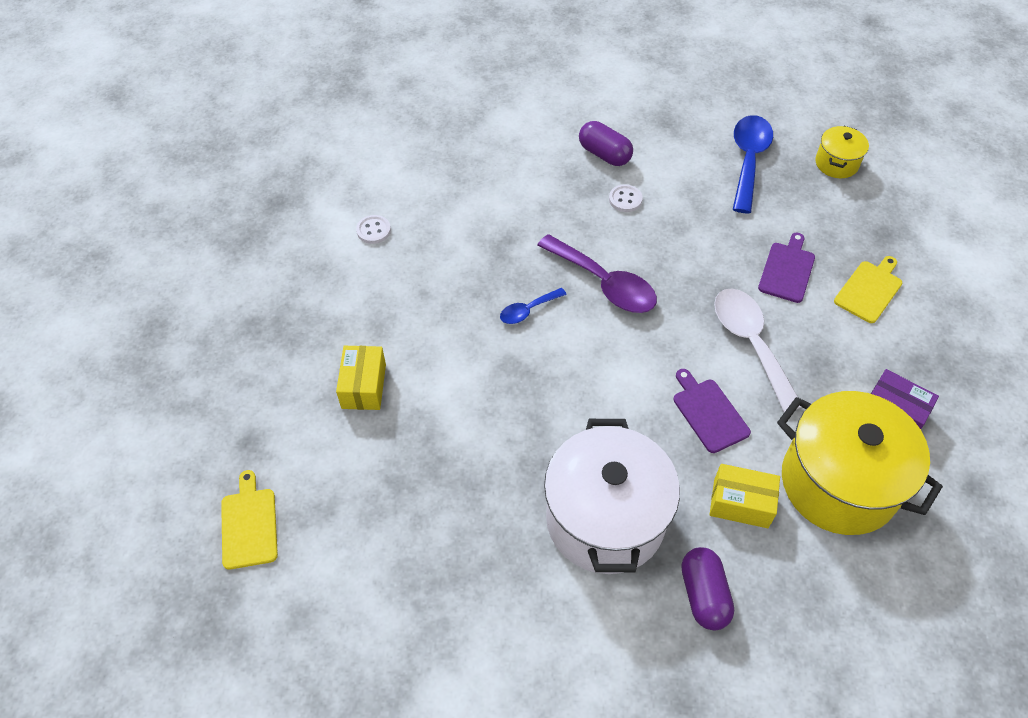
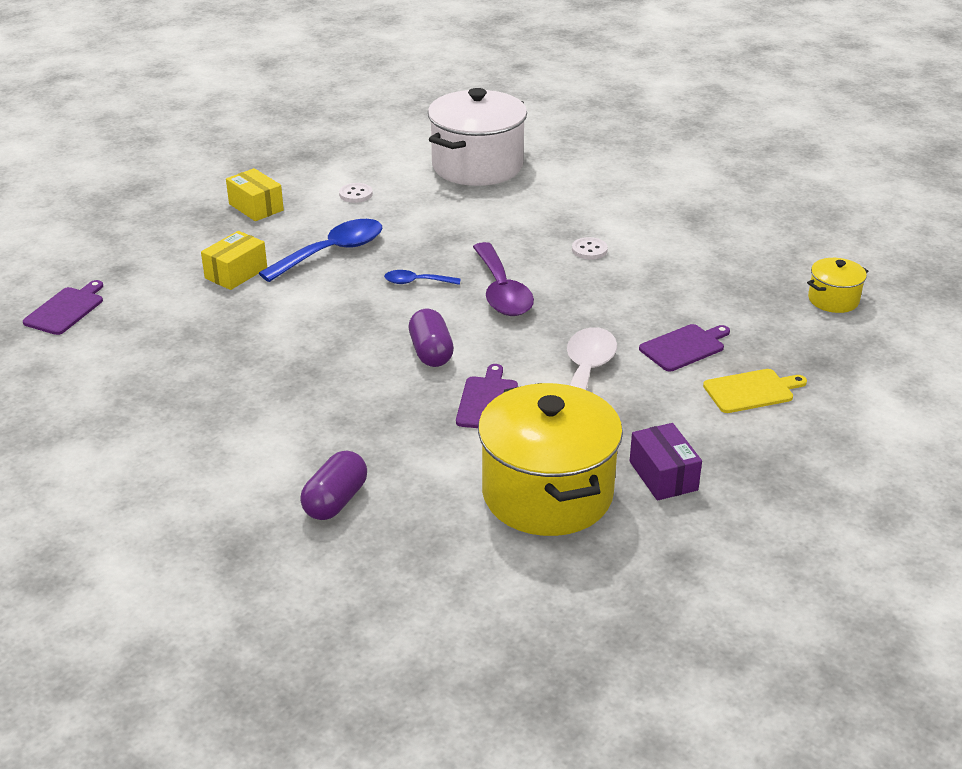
camera: 35 degrees right, 20 degrees down
(249, 525) = (66, 309): yellow cutting board -> purple cutting board
(604, 154) = (608, 217): purple capsule -> purple capsule (431, 352)
(605, 519) = (316, 422): white pot -> white pot (477, 166)
(740, 503) = (441, 465): yellow box -> yellow box (256, 207)
(748, 160) = (742, 267): blue spoon -> blue spoon (332, 252)

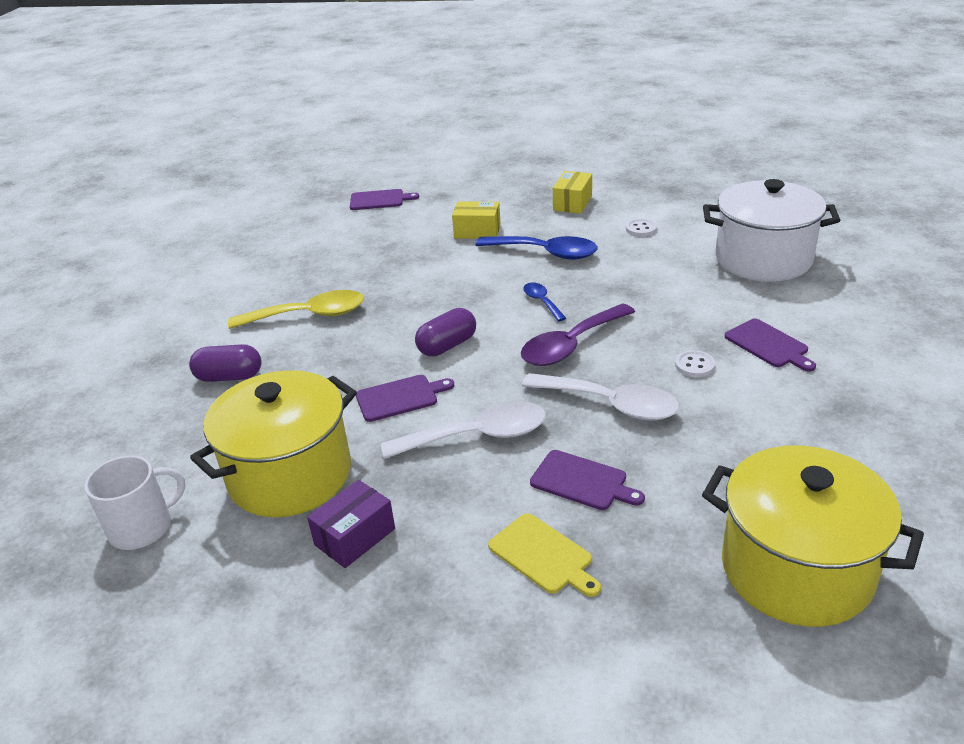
camera: 65 degrees right, 0 degrees up
(272, 420) = (309, 315): none -> yellow spoon
(549, 606) = (142, 527): none -> white mug
(595, 212) = (768, 345): none -> purple cutting board
(603, 302) = (611, 404): none -> white spoon
(833, 300) = (796, 569): yellow pot -> yellow pot, size x2.13

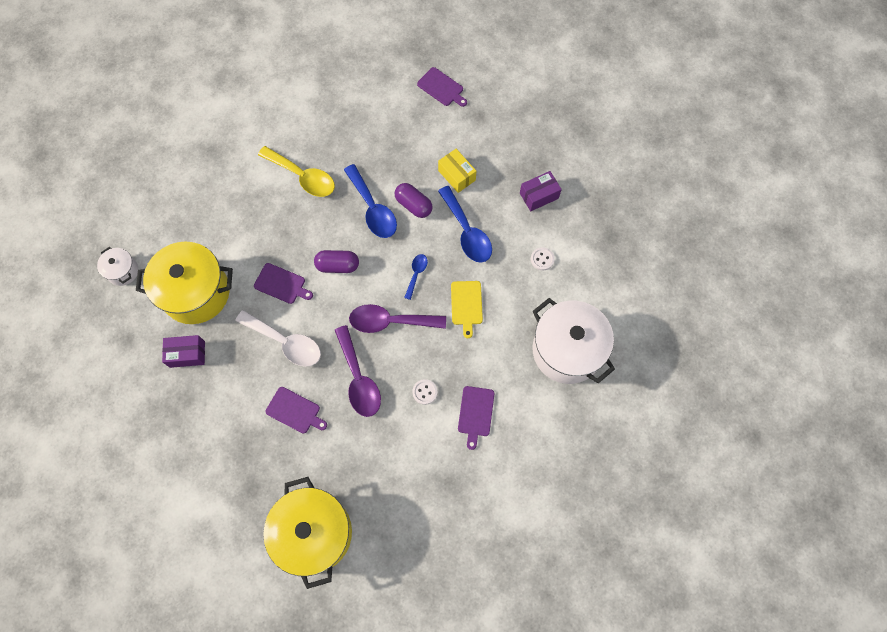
camera: 40 degrees right, 35 degrees up
(142, 527) = (123, 271): white mug -> white pot
(229, 377) = (229, 196): purple capsule -> purple capsule (413, 205)
(425, 292) = (373, 209): none -> blue spoon
(543, 555) = (239, 433): yellow cutting board -> yellow cutting board (466, 305)
(572, 203) = (539, 196): yellow box -> purple box
(582, 481) = (295, 411): purple cutting board -> purple cutting board turned 45 degrees counterclockwise
(611, 404) = (359, 379): white spoon -> purple spoon

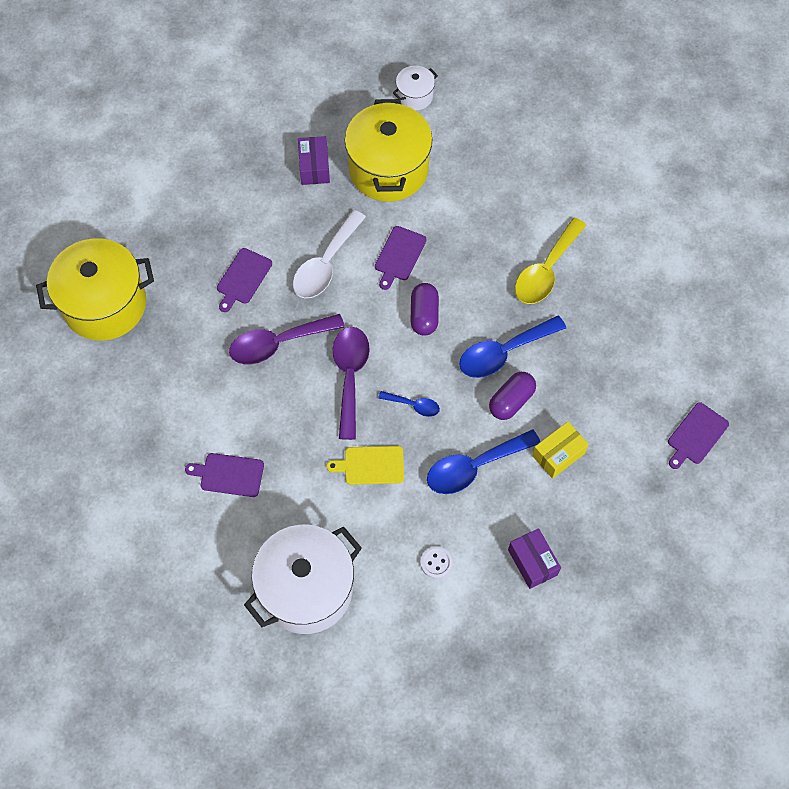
camera: 90 degrees right, 5 degrees down
(425, 392) = (259, 416): white button -> none

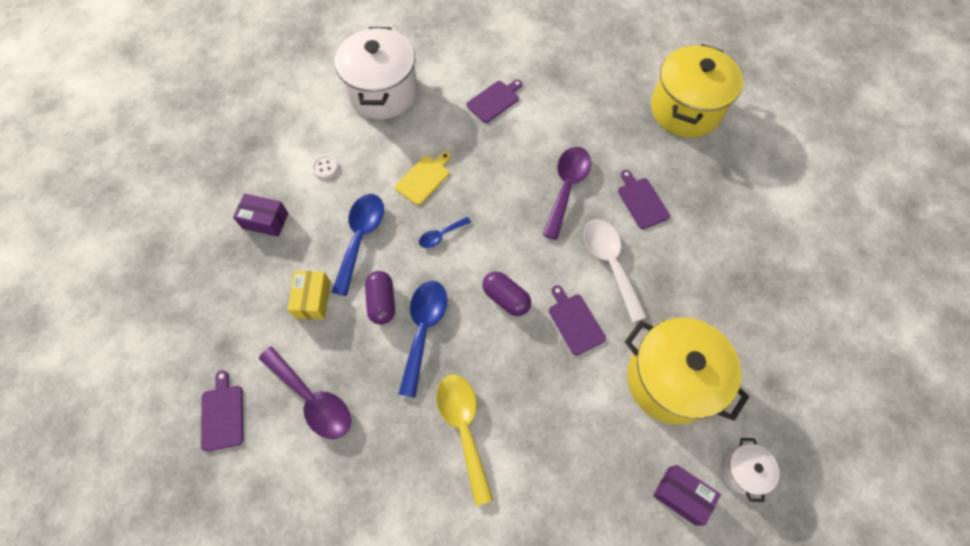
camera: 130 degrees right, 0 degrees up
(314, 167) = (715, 322): purple box -> purple box (681, 495)
(350, 376) = (500, 213): purple spoon -> purple spoon (312, 399)

